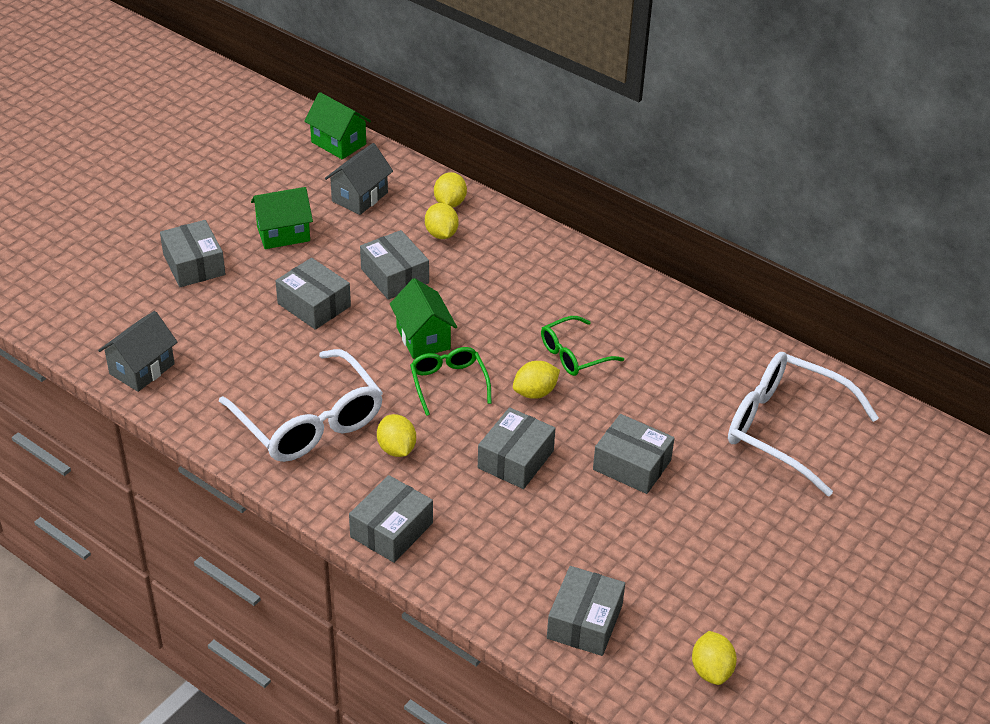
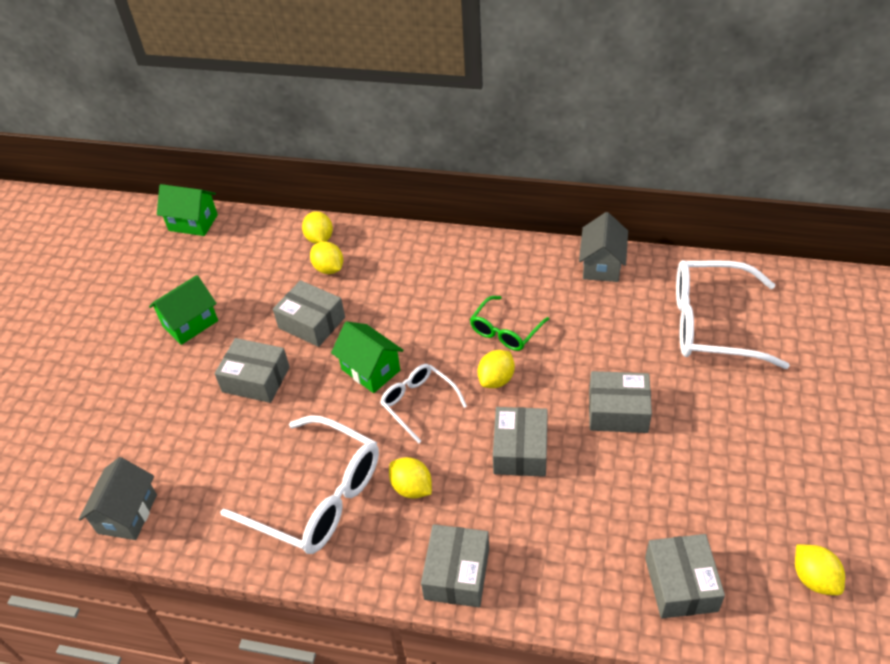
camera: 20 degrees left, 5 degrees up
(194, 265) = (123, 386): grey box -> none
(359, 197) = (239, 263): grey house -> grey house (601, 265)
(448, 383) = (418, 403): green glasses -> white glasses

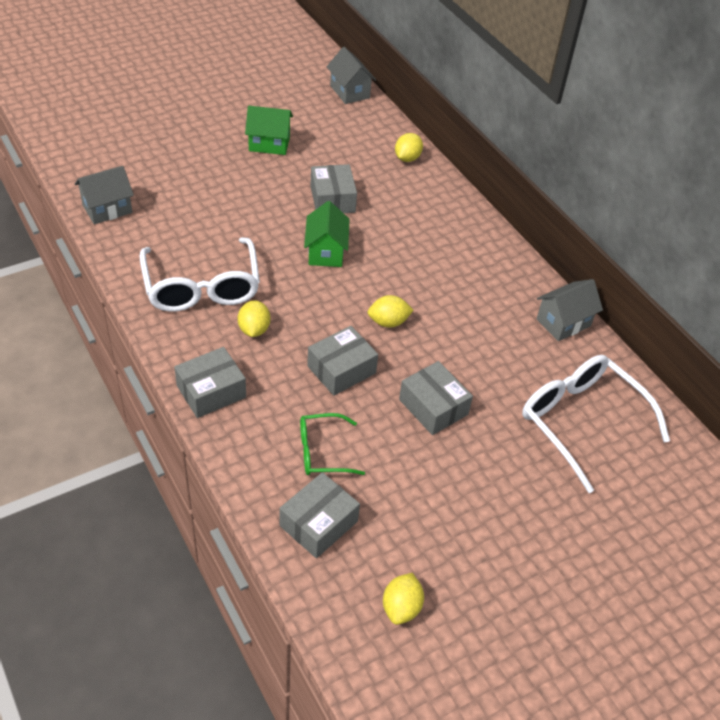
camera: 40 degrees right, 0 degrees up
(193, 222) = (349, 92): green house -> grey house
(256, 379) = (259, 202): grey box -> none
(329, 269) = (387, 179): yellow lemon -> none
(418, 403) = (324, 292): white glasses -> none
(505, 331) = (437, 302): green glasses -> green glasses (322, 452)

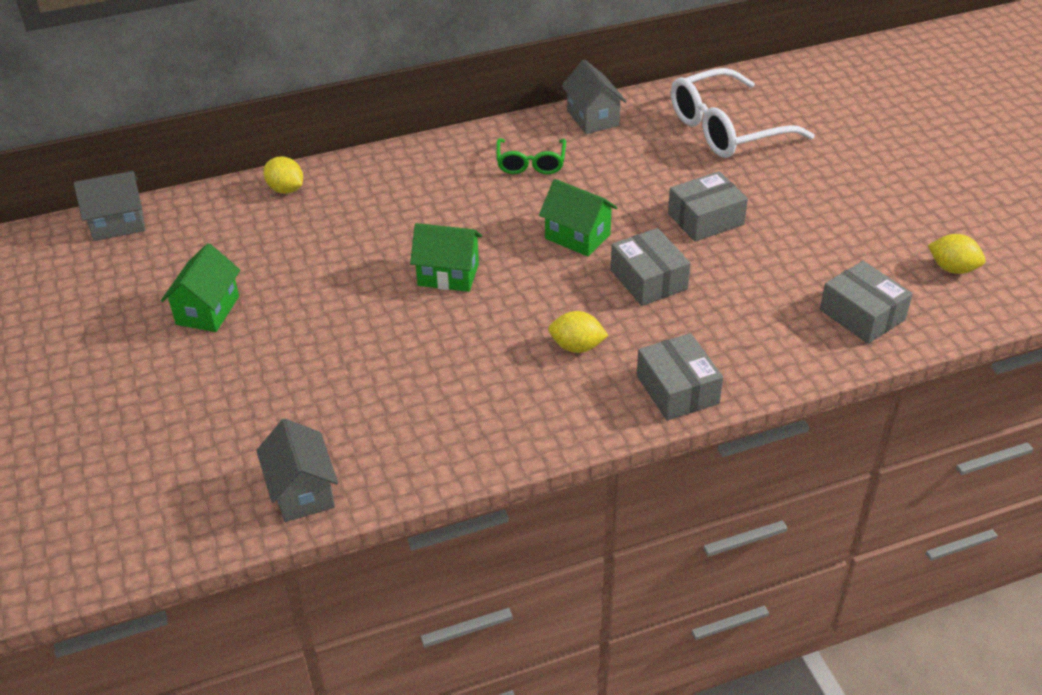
camera: 75 degrees left, 5 degrees down
(202, 287) = (492, 391): white glasses -> none
(322, 452) = (767, 304): green glasses -> green glasses (531, 163)
(332, 199) = (348, 260): grey box -> none
(388, 322) = (577, 236): yellow lemon -> green house

